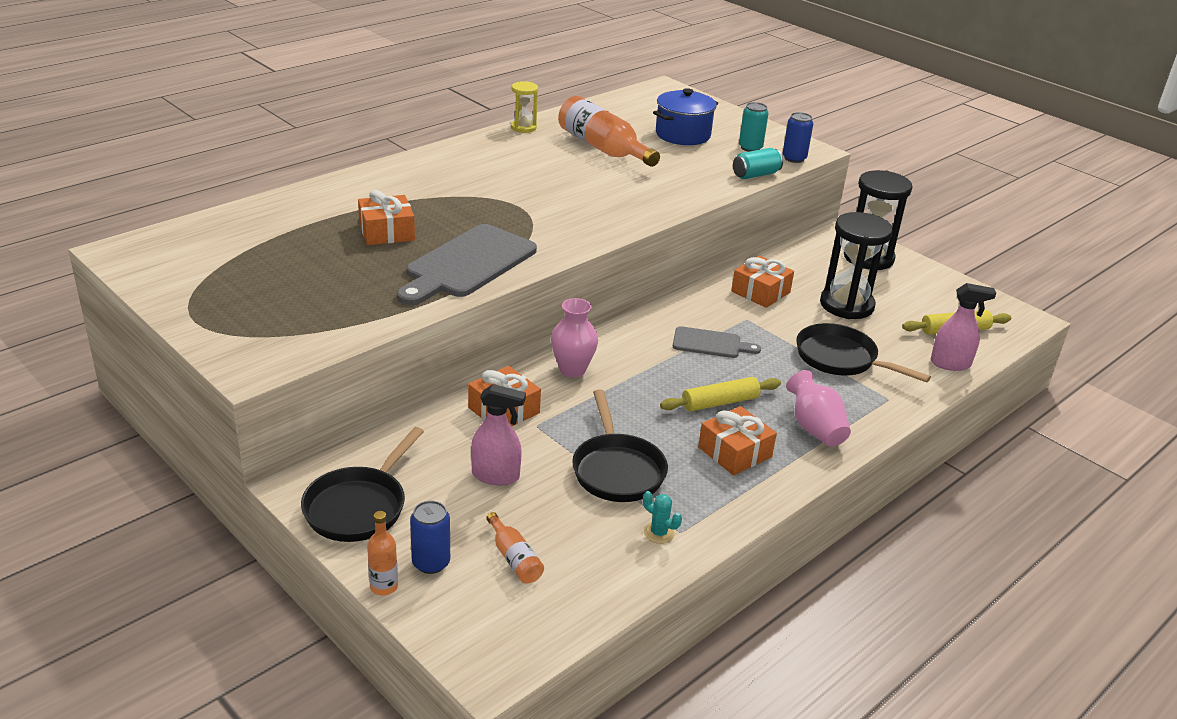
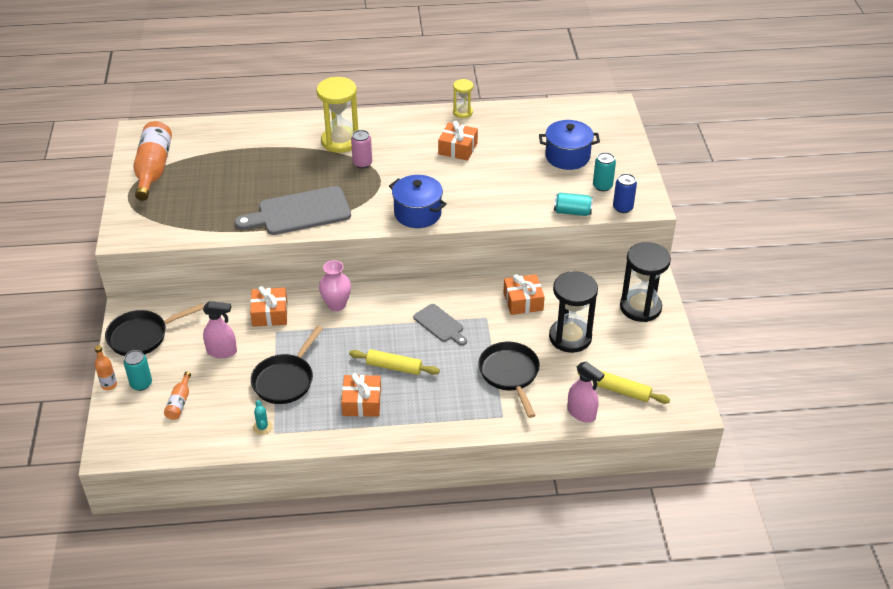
camera: 40 degrees right, 10 degrees up
(386, 232) = (283, 170): orange gift -> orange gift (458, 148)
(420, 186) = (340, 141): none -> yellow hourglass
(431, 563) = (141, 384): blue can -> turquoise can
(476, 198) = (362, 163): none -> pink can
(496, 476) = (222, 351): pink spray bottle -> pink spray bottle turned 45 degrees counterclockwise
(603, 148) = (494, 149): orange bottle -> orange bottle (153, 169)
(606, 223) = (417, 213): none -> blue pot
(815, 428) = (428, 412): pink vase -> none

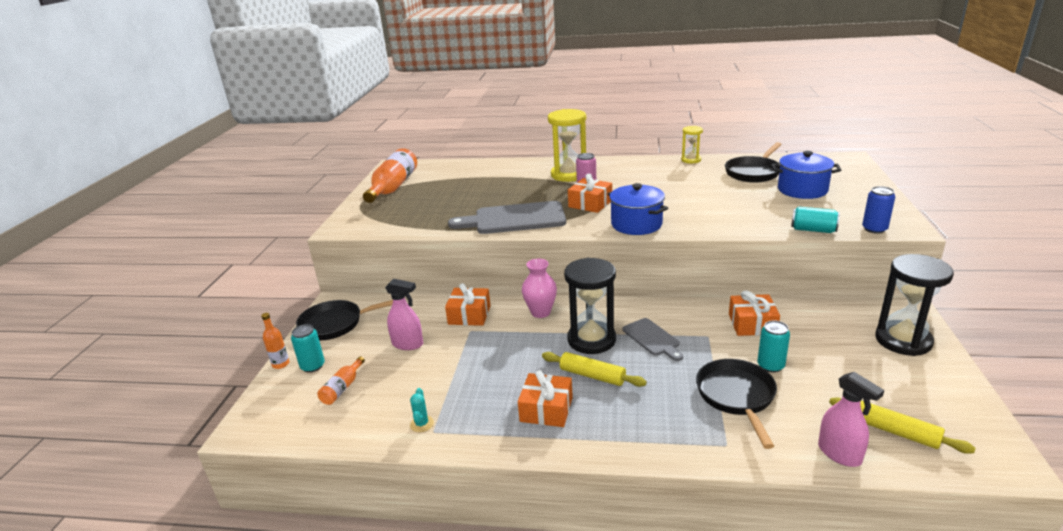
camera: 15 degrees right, 15 degrees down
(285, 380) = (465, 377): black pan -> black pan (753, 172)
(458, 148) = (684, 182): orange gift -> orange gift (590, 204)
(570, 337) = (814, 364): black hourglass -> black hourglass (591, 340)
(602, 186) = (846, 212): turquoise can -> turquoise can (770, 365)

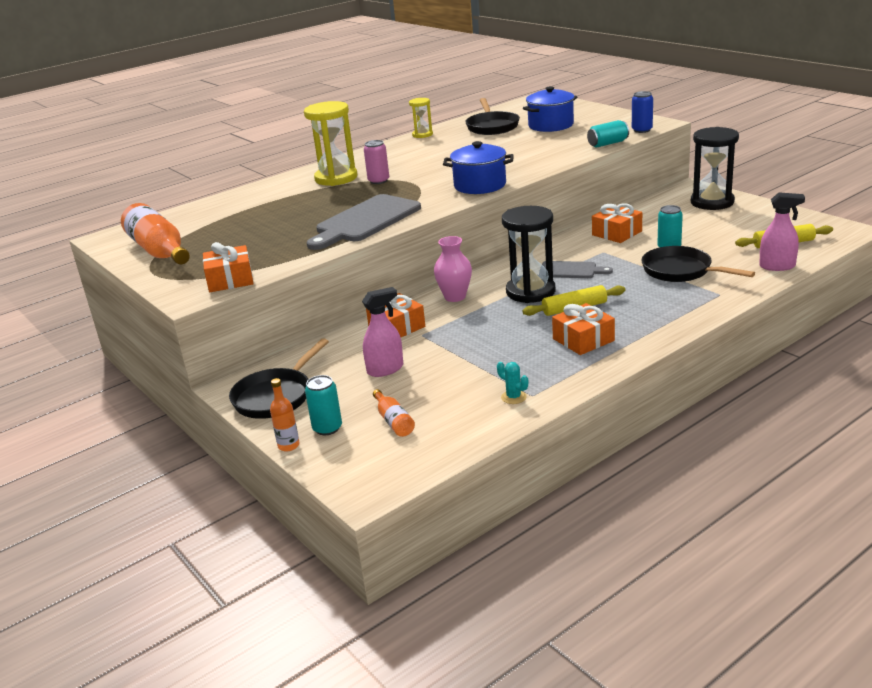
camera: 45 degrees left, 0 degrees up
(590, 204) = (408, 188): orange gift -> orange gift (230, 280)

